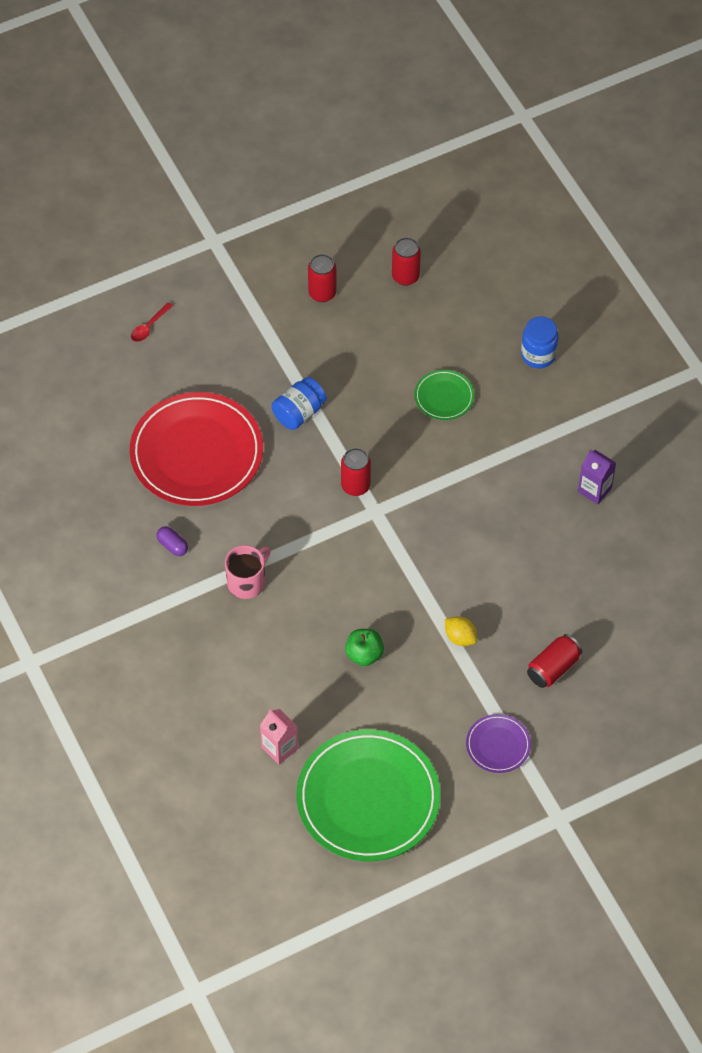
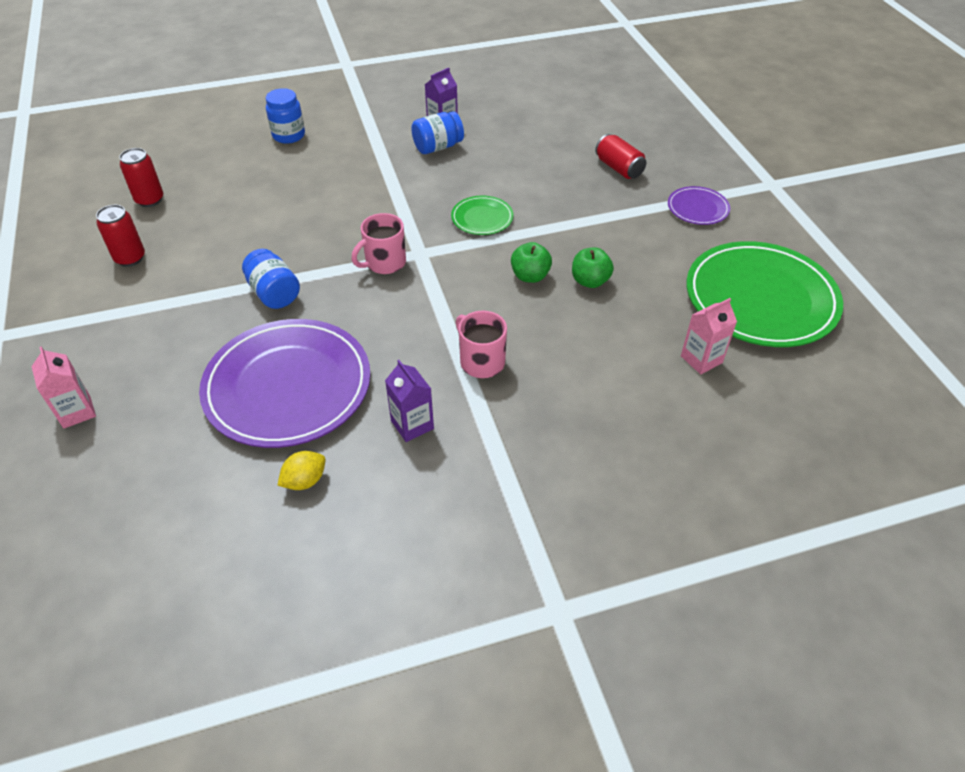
camera: 80 degrees left, 10 degrees down
(149, 326) = (77, 412): red spoon -> pink carton
(172, 545) = (412, 425): purple capsule -> purple carton
(196, 453) = (288, 386): red plate -> purple plate
(355, 486) = (384, 263): red can -> pink mug
(361, 605) = (530, 276): none -> green apple
(444, 397) = (305, 193): green plate -> green plate (482, 218)
(460, 637) = (579, 216): yellow lemon -> yellow lemon (305, 481)
(551, 493) = (438, 147): none -> blue jar

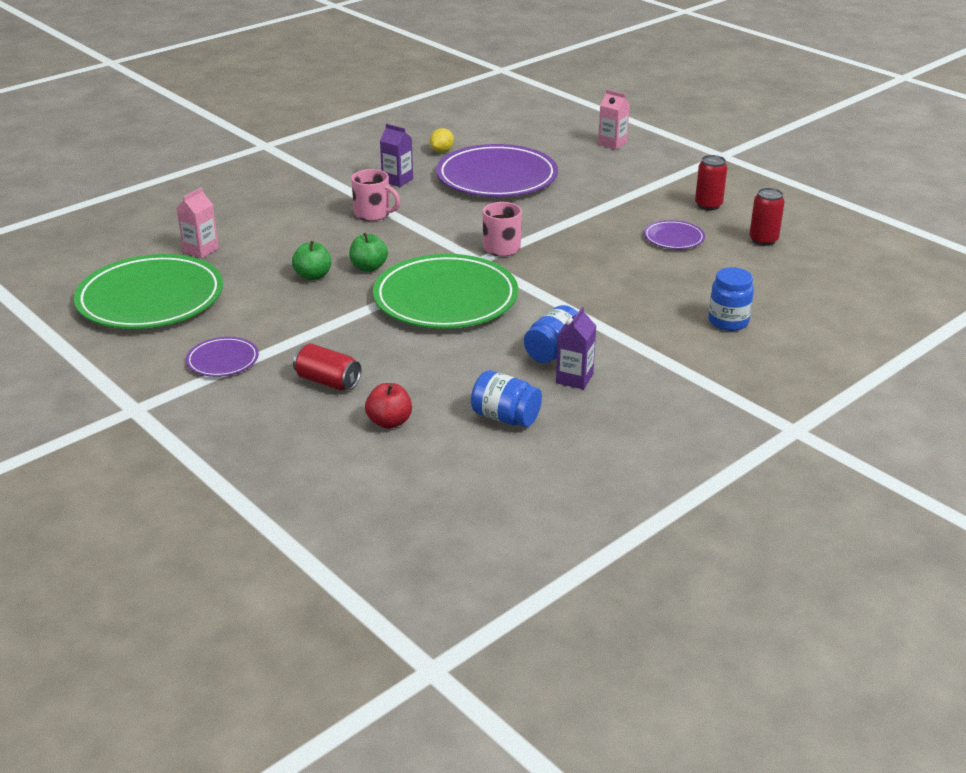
camera: 155 degrees right, 15 degrees down
(219, 226) = (673, 238): none -> purple plate
(274, 293) = (567, 212): blue jar -> blue jar (505, 417)
(482, 218) = (445, 298): green plate -> green plate, size x2.19
(588, 129) = (389, 422): none -> red apple

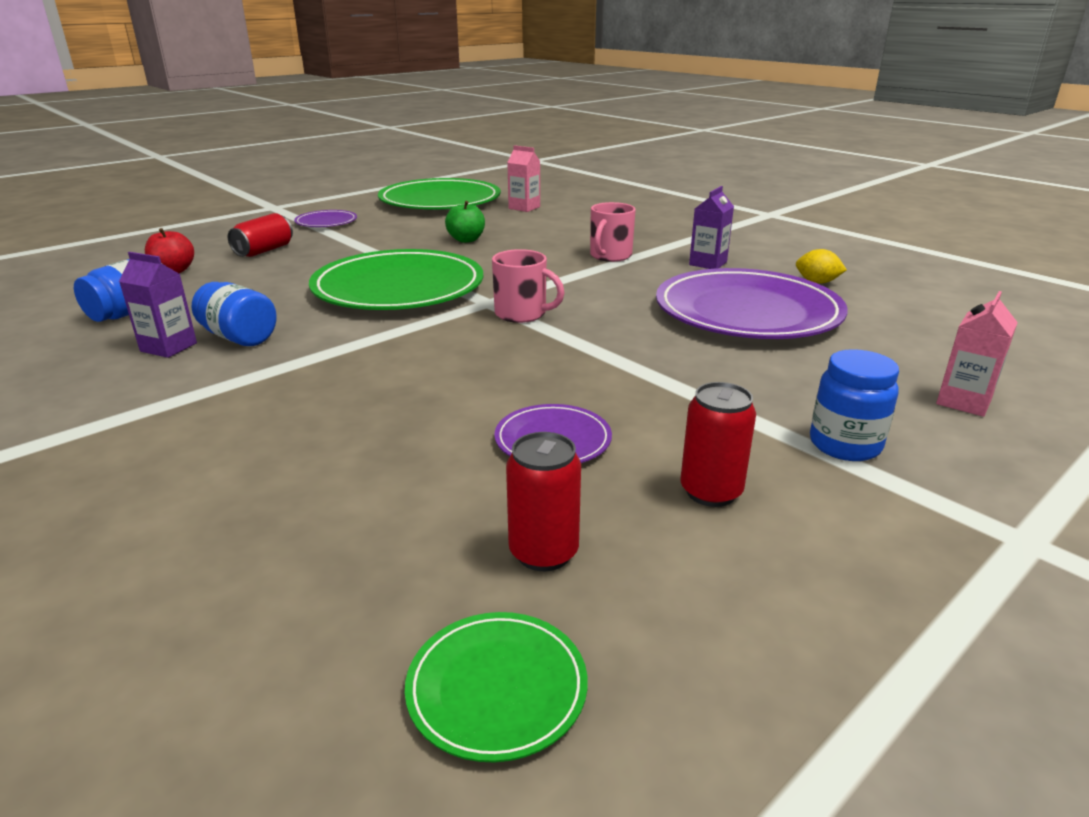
camera: 90 degrees right, 5 degrees down
(369, 267) = (480, 257): green apple -> none
(728, 322) = (225, 470): blue jar -> blue jar (844, 445)
(836, 247) = (497, 688): none -> green plate

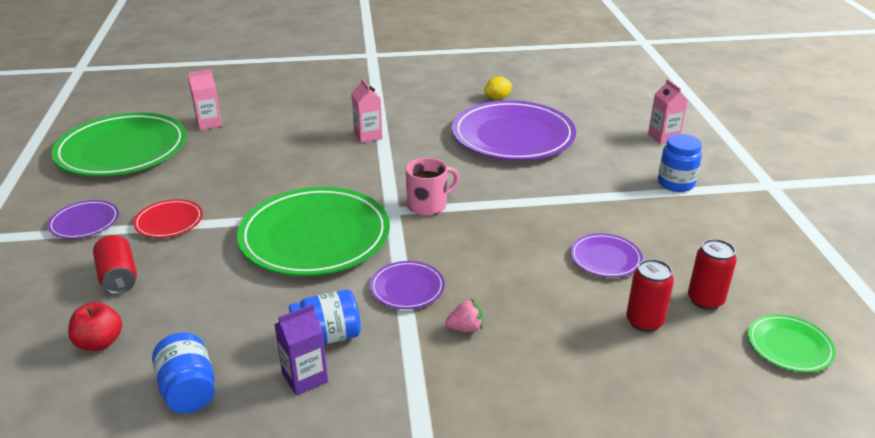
camera: 55 degrees left, 5 degrees up
(306, 394) = (465, 328): none -> pink strawberry
(354, 347) = (407, 288): none -> purple plate
(358, 240) = (169, 221): none -> red plate
(466, 240) = (248, 174): green apple -> none
(610, 256) = (368, 136): pink mug -> pink carton
(708, 263) = (427, 112): purple carton -> none
(710, 492) = (688, 235): red can -> red can (644, 322)

